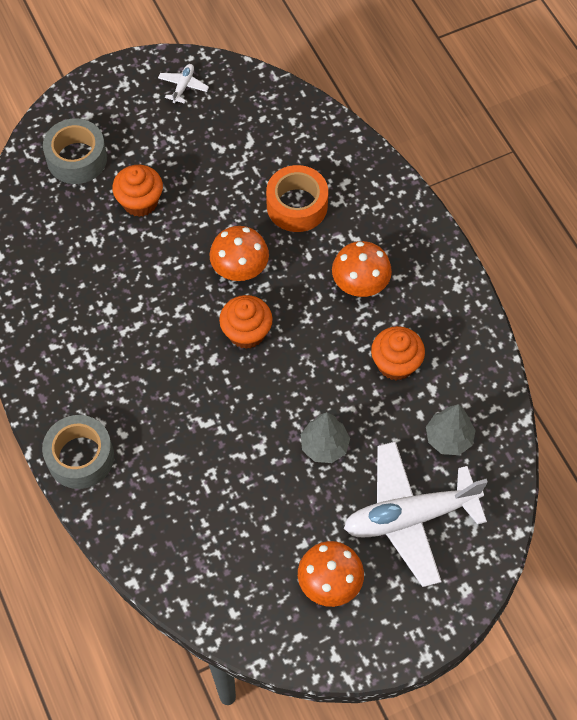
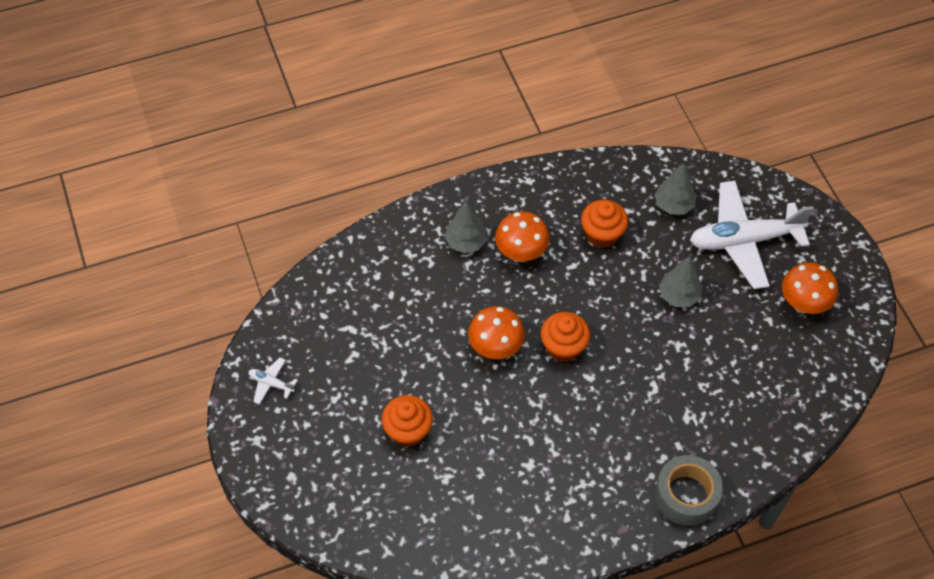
camera: 85 degrees left, 5 degrees down
(77, 158) = (346, 489): grey tape -> none
(297, 205) = (429, 294): orange tape -> none
(366, 232) = (466, 242): none -> grey tree
(410, 517) = (744, 240): white plane -> white plane turned 90 degrees clockwise

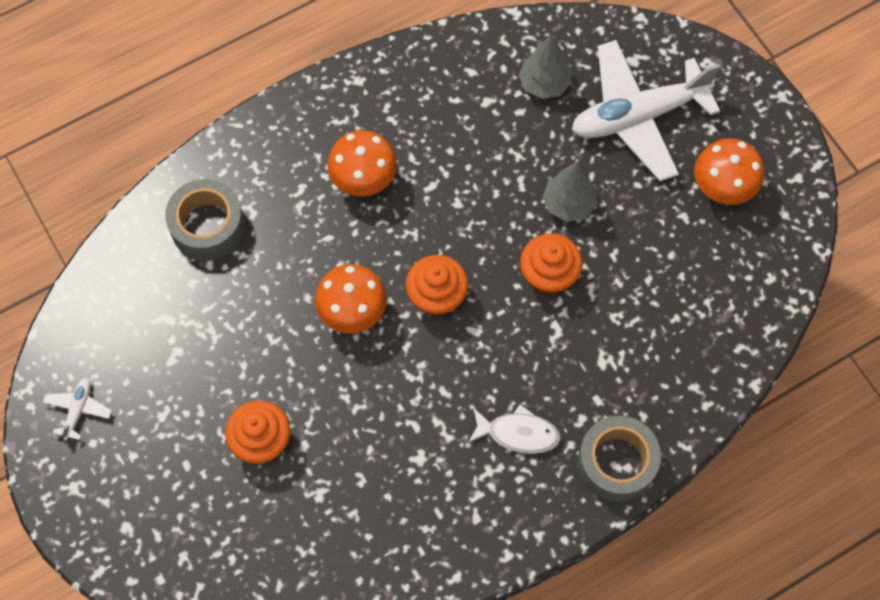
camera: 10 degrees left, 10 degrees up
(271, 383) = (78, 409): white plane -> white plane turned 90 degrees clockwise
(395, 267) = (208, 226): none -> grey tape
(466, 242) = (292, 177): grey tree -> none
(602, 234) = (461, 138): orange cupcake -> orange cupcake (548, 275)
(611, 460) = (518, 433): none -> white fish

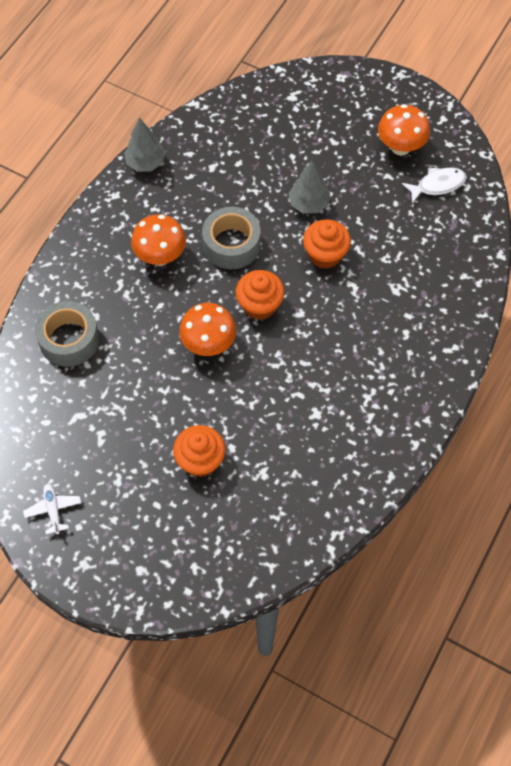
camera: 30 degrees left, 5 degrees down
(518, 433) = (371, 363): white fish -> white fish (437, 185)
(544, 83) = (243, 138): grey tree -> grey tree (145, 163)
(616, 463) = (446, 348): grey tape -> grey tape (231, 244)
(638, 116) = (318, 129): white plane -> none

